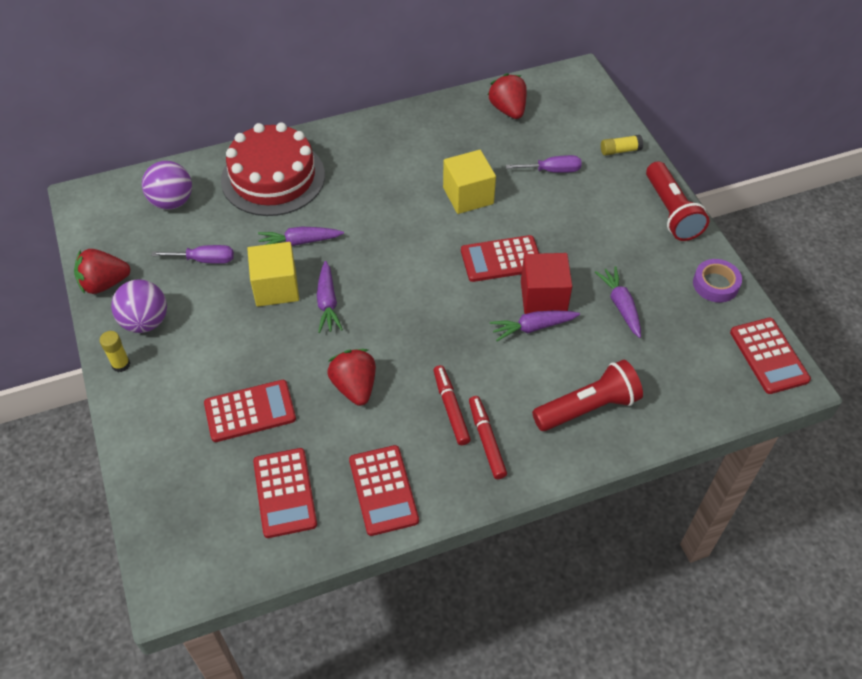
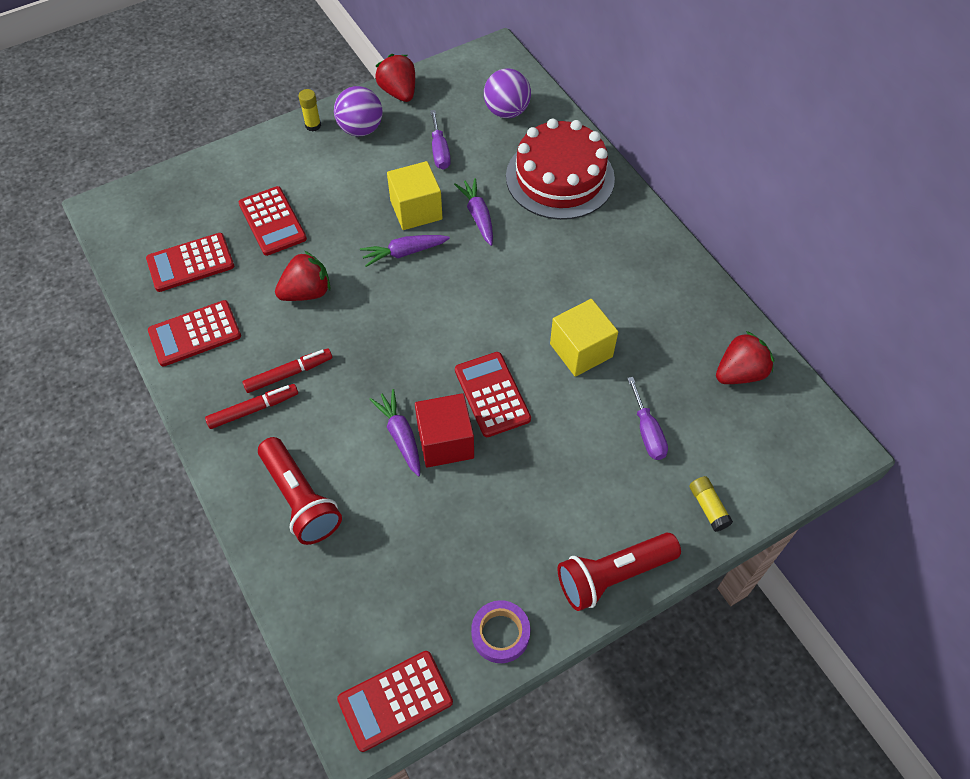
camera: 80 degrees right, 5 degrees up
(621, 305) = (446, 523): purple carrot -> none

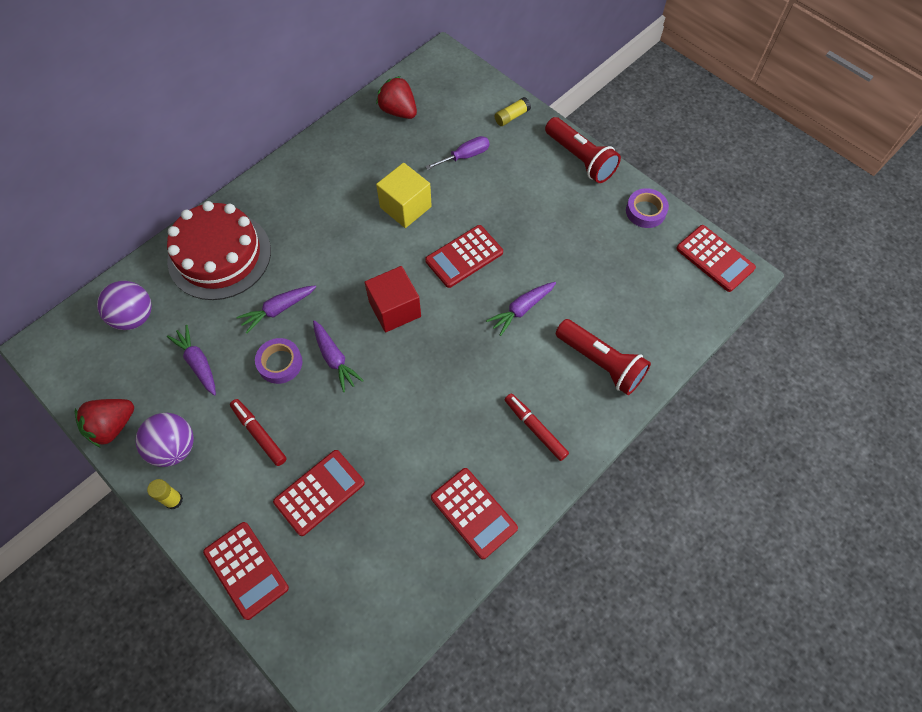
camera: 105 degrees left, 5 degrees up
(190, 263) = (391, 554): red calculator -> red calculator (246, 570)
(289, 374) = (491, 412): red marker -> red marker (259, 434)
(300, 499) = (601, 363): red flashlight -> red flashlight turned 90 degrees clockwise
(306, 292) = (400, 428): red strawberry -> none
(416, 210) = (280, 363): yellow cube -> purple tape
(439, 151) = (198, 363): purple screwdriver -> purple carrot
(445, 442) = (516, 277): red cube -> red cube (395, 309)

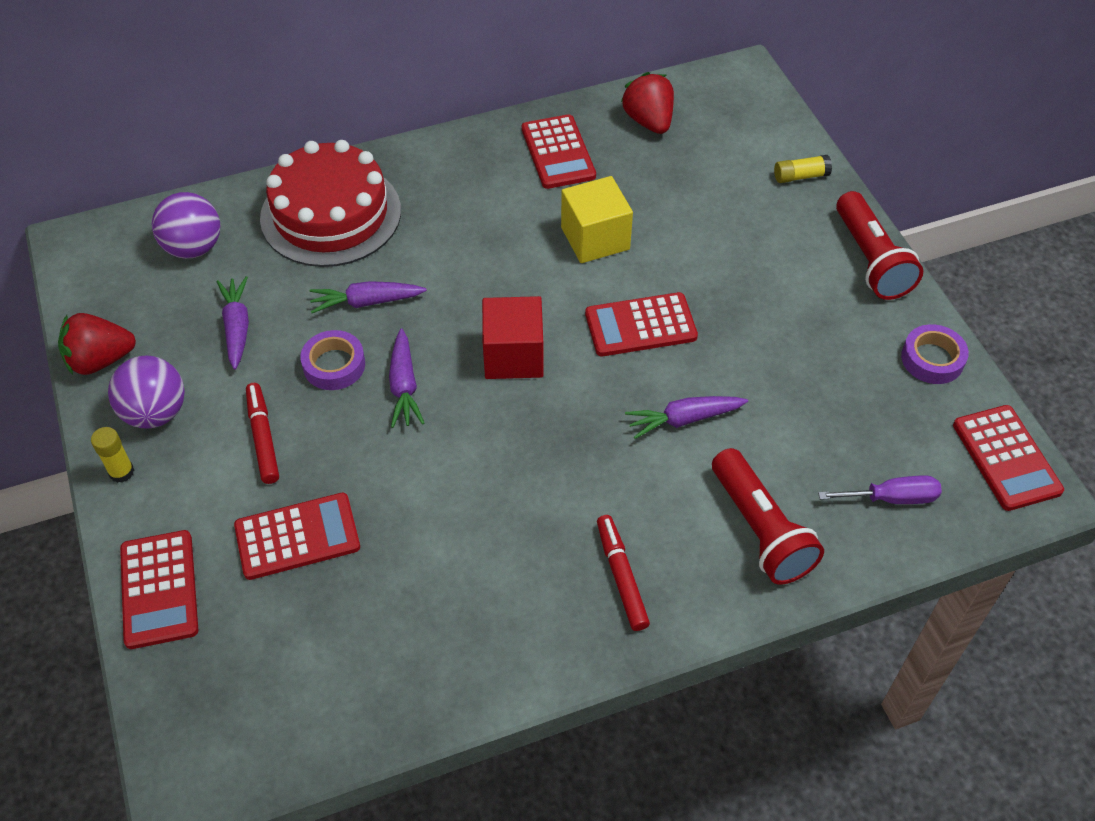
camera: 25 degrees right, 10 degrees down
(465, 156) = (709, 204): purple screwdriver -> purple screwdriver (892, 498)
(473, 513) = (480, 647): red calculator -> red calculator (558, 152)

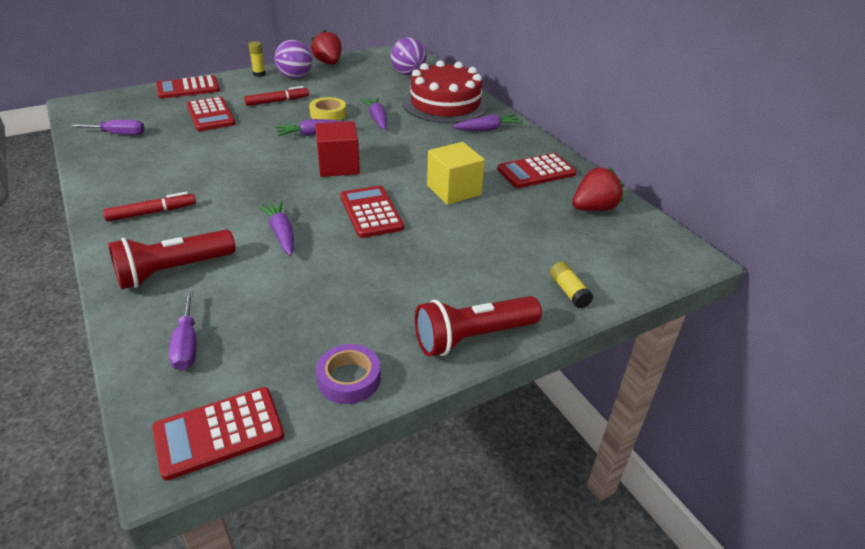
camera: 80 degrees right, 15 degrees down
(237, 327) = (353, 89): purple carrot -> purple carrot (487, 129)
(334, 365) = (328, 114): purple tape -> yellow tape
(348, 675) = (119, 134): none -> purple screwdriver

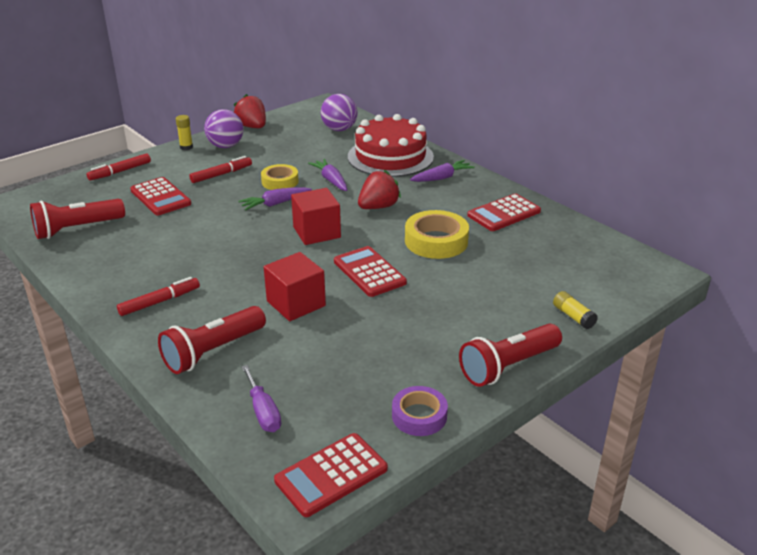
camera: 10 degrees left, 5 degrees down
(119, 134) = (76, 229): purple screwdriver -> red flashlight
(188, 88) = (120, 171): red calculator -> red marker
(281, 234) = (296, 303): purple carrot -> red cube
(454, 190) = (436, 241): yellow cube -> yellow tape
(593, 208) = (568, 241): red strawberry -> red strawberry (378, 207)

